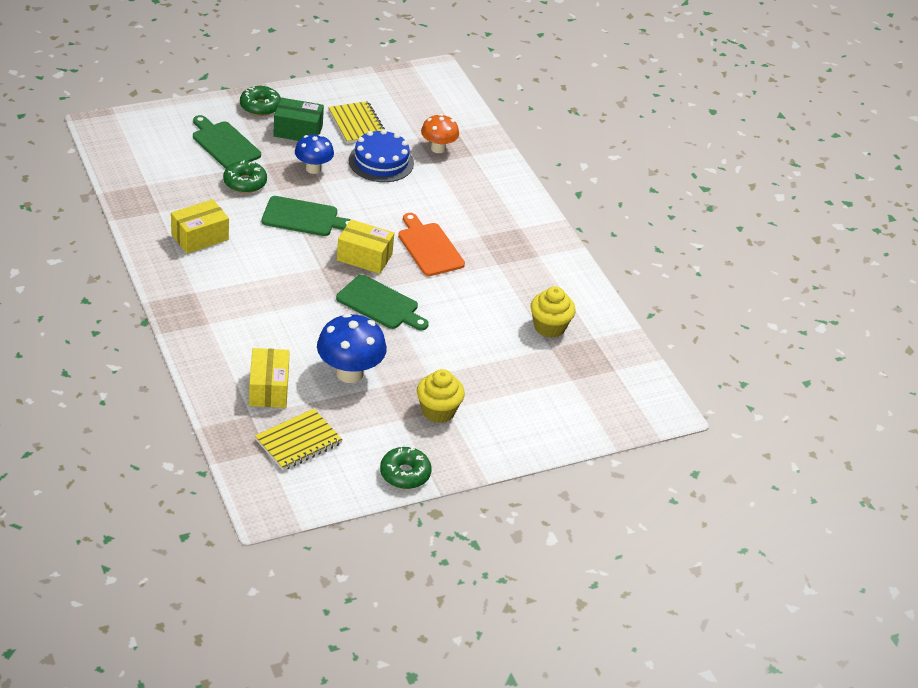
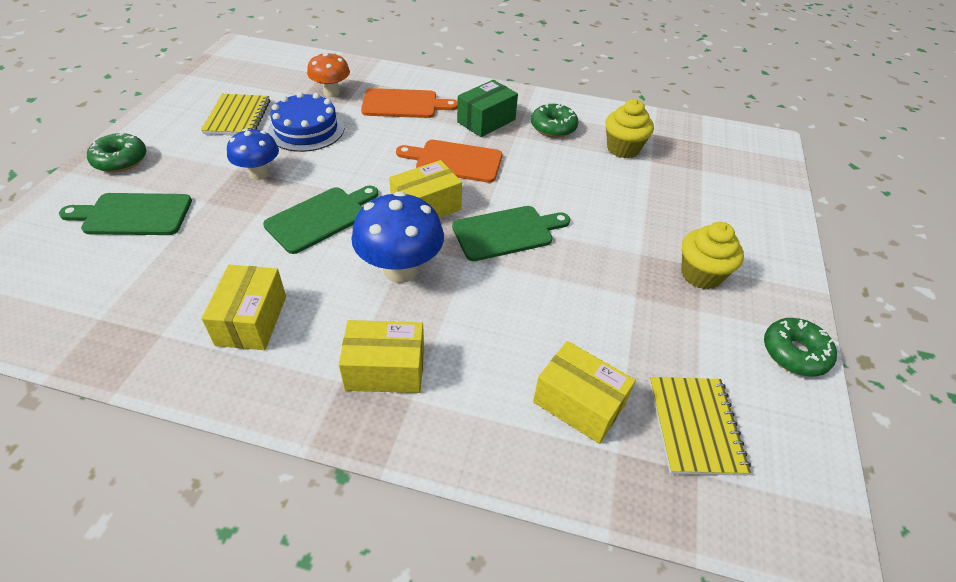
camera: 50 degrees left, 5 degrees up
(218, 304) = (385, 369): none -> yellow box
(245, 183) = (213, 232): green donut -> green donut (553, 127)
(298, 131) = (192, 155): green box -> green box (486, 121)
(349, 373) = (598, 312): blue mushroom -> blue mushroom (400, 270)
(357, 124) = (238, 117): yellow notebook -> yellow notebook turned 75 degrees clockwise
(468, 190) = (404, 104): none -> orange cutting board

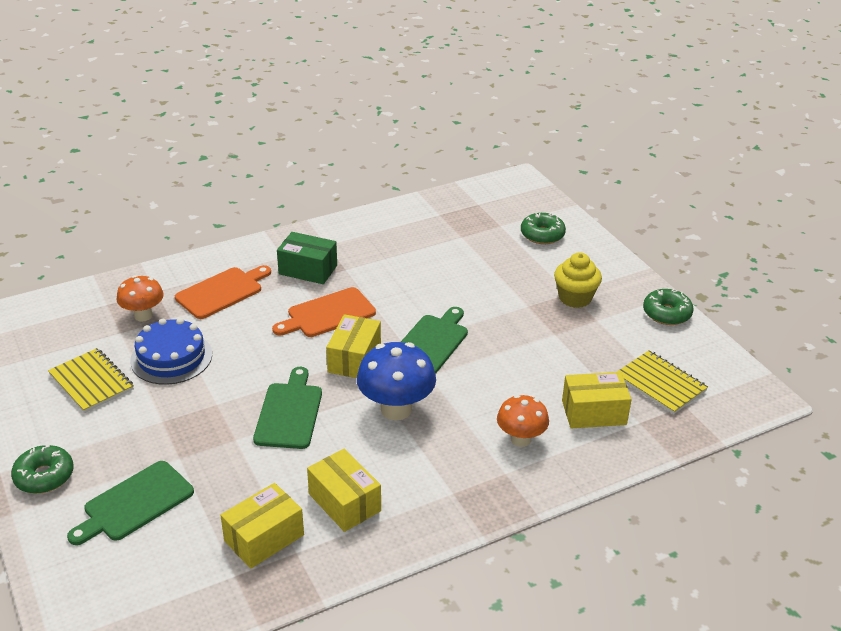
camera: 40 degrees left, 10 degrees down
(259, 174) = (188, 412): blue mushroom -> none
(385, 369) = (469, 469): yellow box -> yellow box (264, 538)
(469, 376) = (521, 439): none -> orange mushroom
(486, 121) = (308, 270): green box -> green box turned 75 degrees counterclockwise
(553, 127) = (364, 248): green donut -> green donut (542, 235)
(623, 149) = (432, 238): yellow cupcake -> none

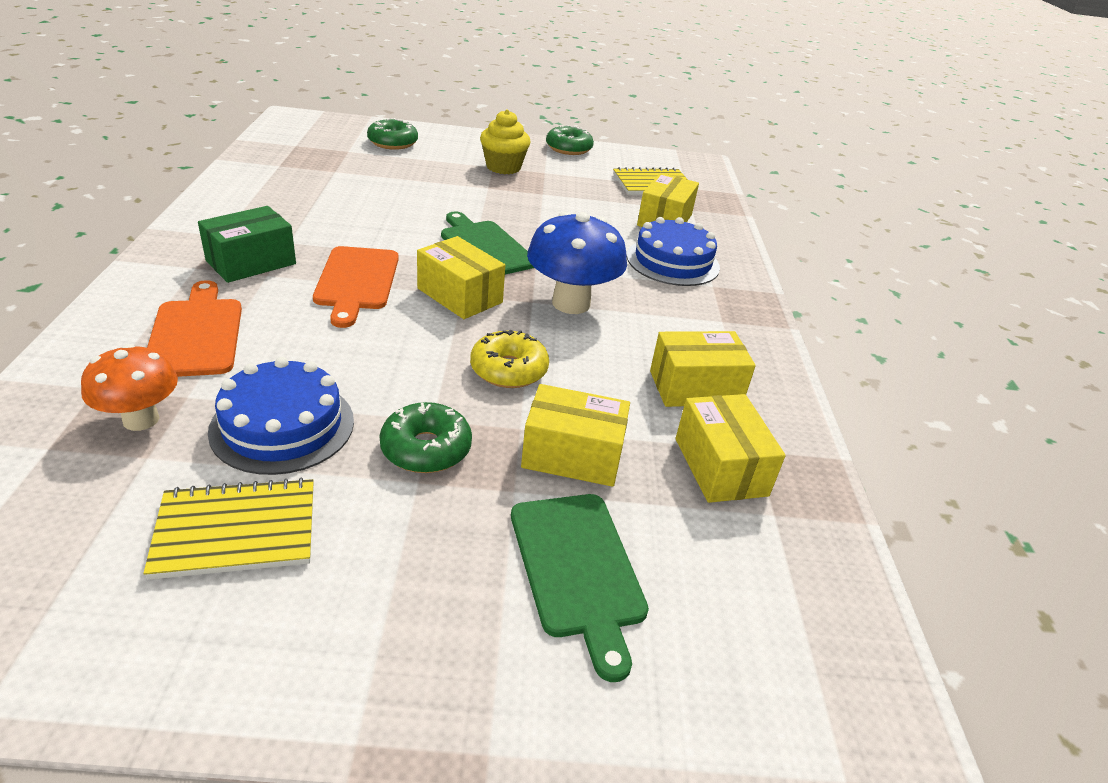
camera: 65 degrees left, 0 degrees up
(44, 476) = (426, 670): green donut -> green donut (426, 449)
(226, 469) = (572, 455): none -> yellow box
(289, 412) = (509, 370): green cutting board -> yellow donut
(521, 439) = (672, 261): orange mushroom -> blue cake

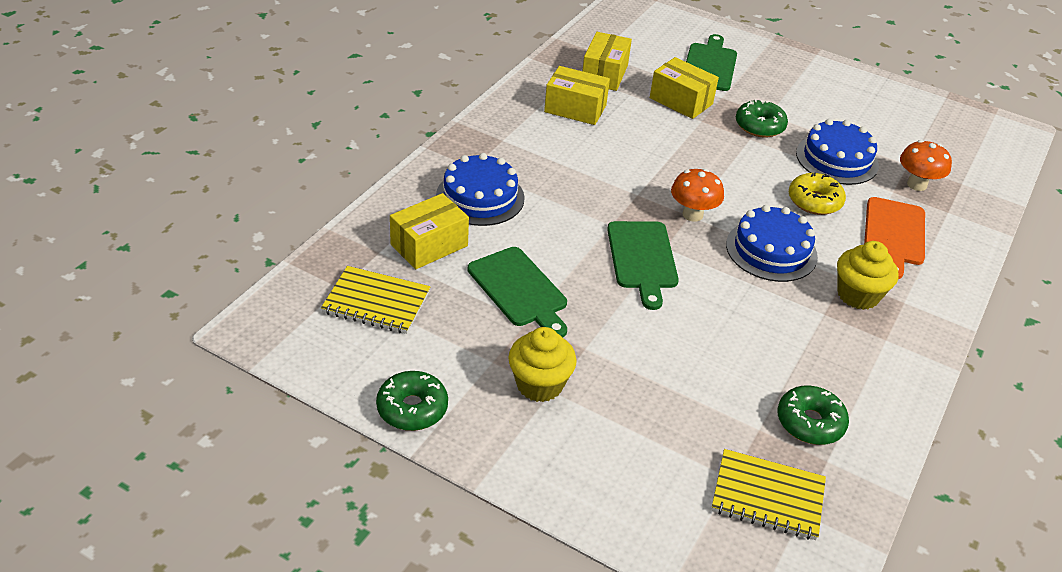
camera: 150 degrees left, 5 degrees up
(236, 530) = (860, 121): yellow notebook -> yellow notebook (767, 497)
(251, 262) = (858, 295): green box -> yellow cupcake
(357, 281) = (771, 250): orange cutting board -> blue cake
(393, 143) = (662, 486): green donut -> green donut (810, 422)
(459, 295) = (692, 214): yellow box -> orange mushroom
(509, 370) = (688, 151): yellow donut -> yellow donut (814, 201)
(566, 208) = (519, 290): none -> green cutting board
(571, 303) = (608, 184): blue mushroom -> none

